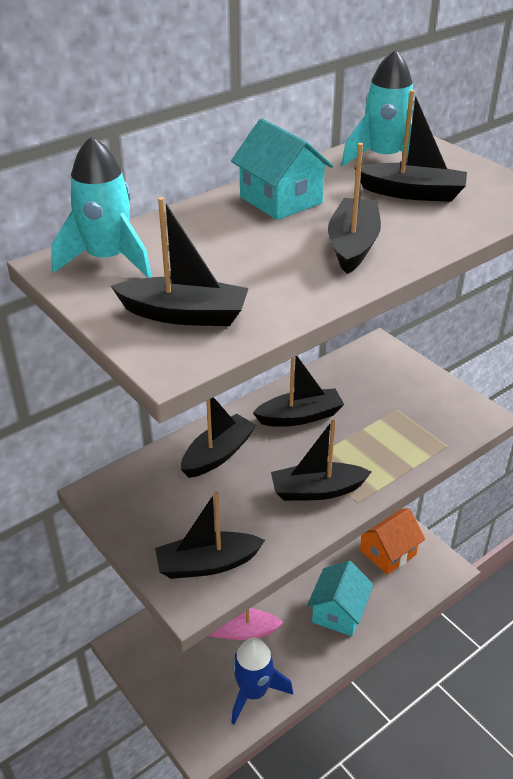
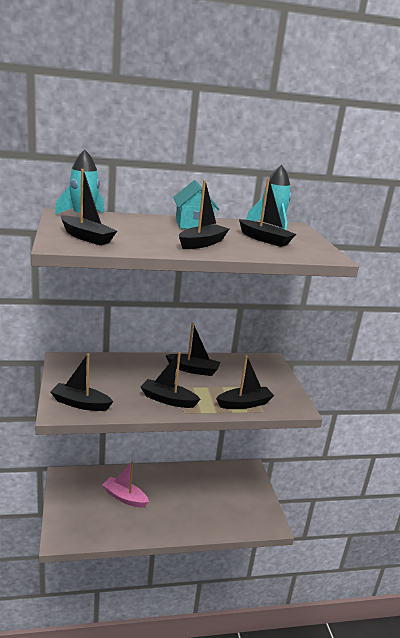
camera: 25 degrees right, 15 degrees down
(218, 454) = (134, 368): black boat -> black boat (244, 404)
(253, 692) = (107, 529): blue rocket -> none
(338, 612) = (187, 515): turquoise house -> none
(388, 552) = (242, 501): orange house -> none

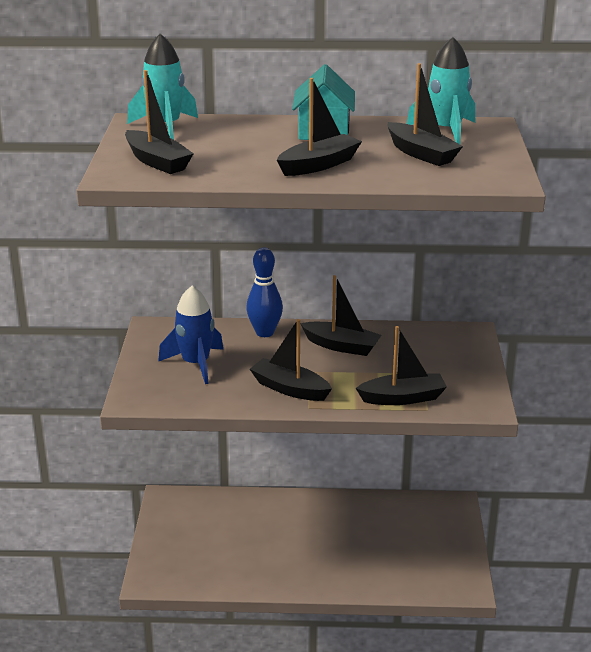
camera: 15 degrees right, 5 degrees up
(80, 403) = (165, 390): black boat -> none
(98, 384) = (196, 364): none -> blue rocket
(124, 497) = (250, 533): pink boat -> none
(140, 362) = (265, 332): none -> blue bowling pin

